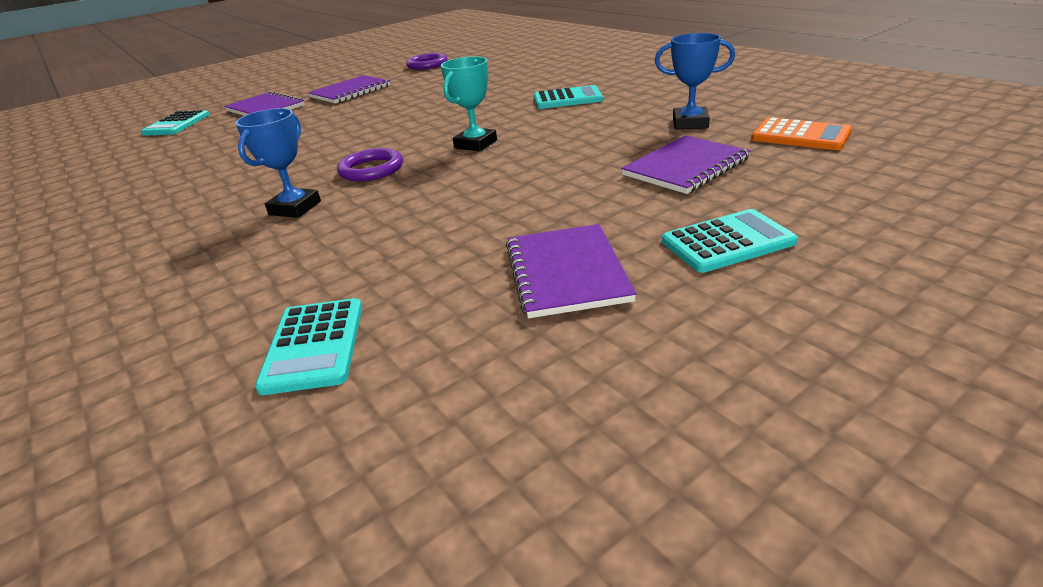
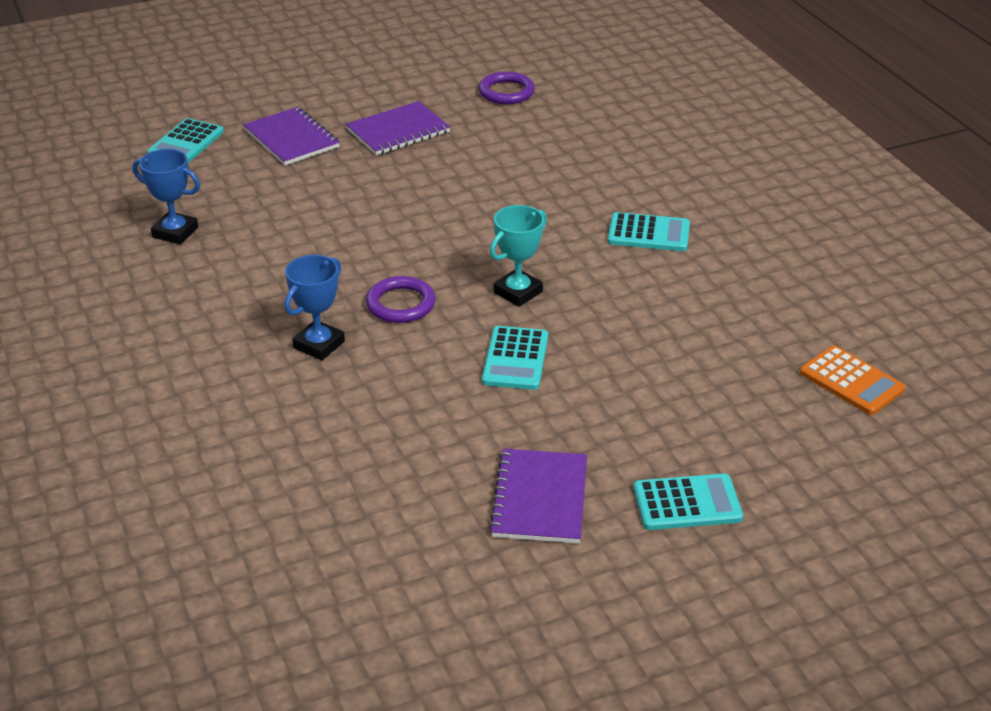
camera: 10 degrees right, 5 degrees up
(314, 346) = (326, 517): turquoise calculator -> turquoise calculator (515, 359)
(685, 167) = (709, 395): purple notebook -> none
(690, 123) = (756, 324): blue trophy -> blue trophy (175, 232)

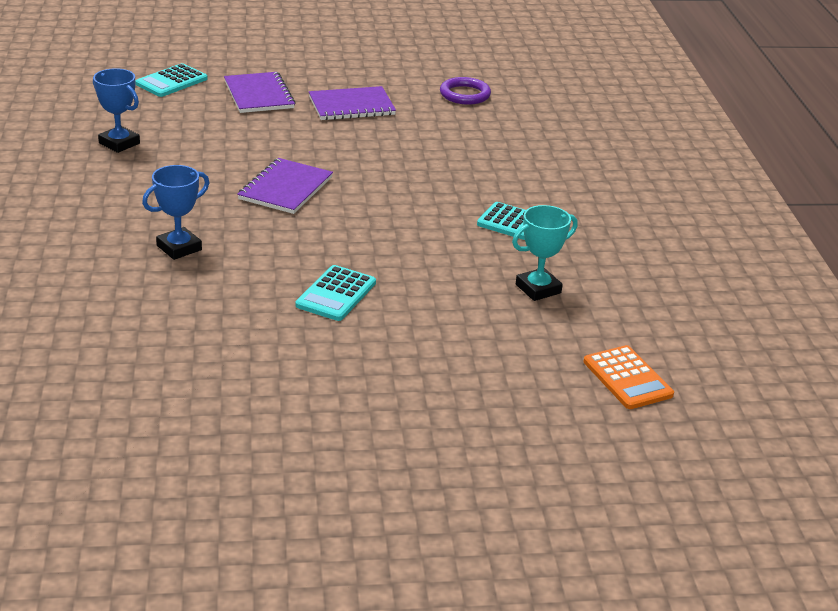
camera: 15 degrees right, 5 degrees down
(400, 304) = (267, 233): purple ring -> none
(518, 292) = (372, 245): turquoise trophy -> turquoise trophy (538, 289)
(540, 498) = (285, 402): purple notebook -> purple notebook (285, 188)
(687, 503) = (411, 437): turquoise calculator -> none

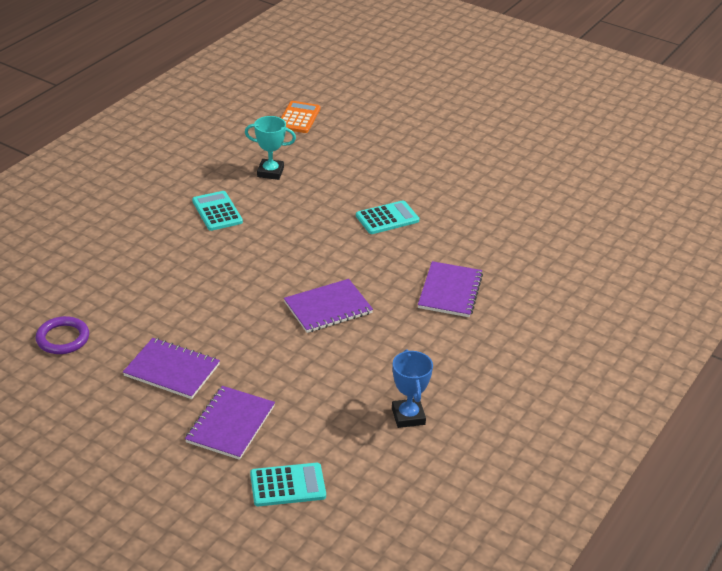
camera: 140 degrees left, 5 degrees up
(179, 248) = (450, 291): blue trophy -> purple notebook

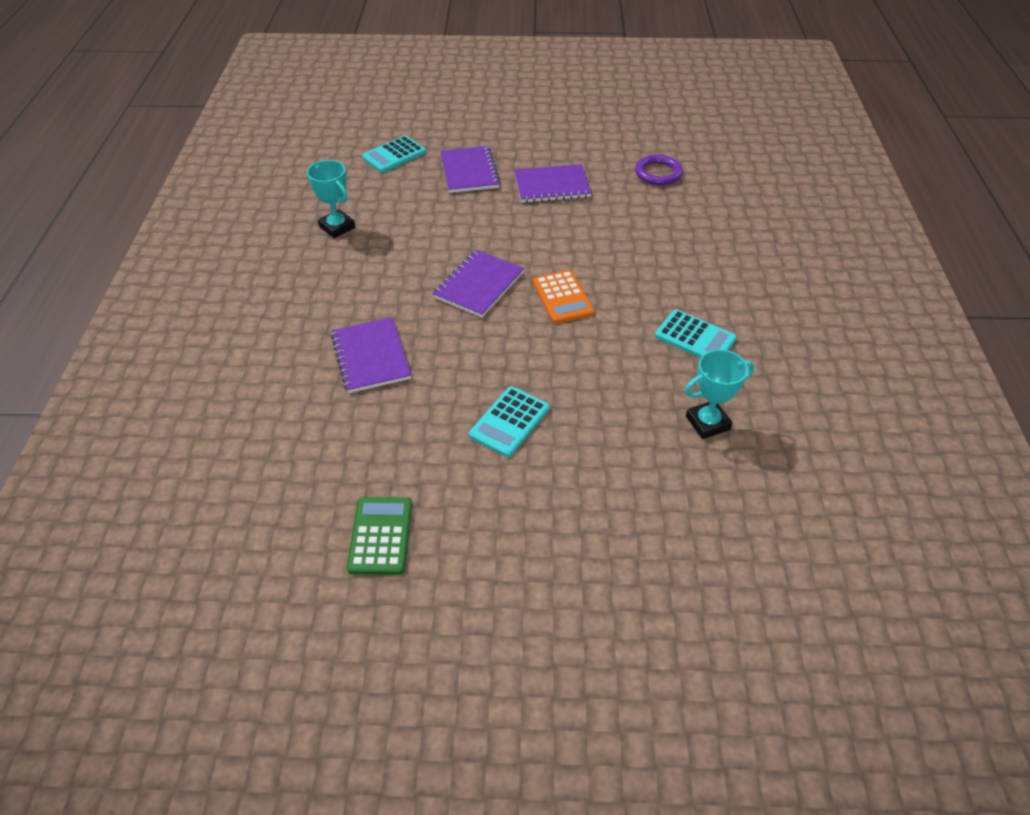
camera: 150 degrees right, 10 degrees up
(298, 118) = (790, 551): orange calculator -> orange calculator (562, 297)
(408, 416) = (337, 227): blue trophy -> turquoise trophy
(504, 200) = (380, 536): none -> green calculator

